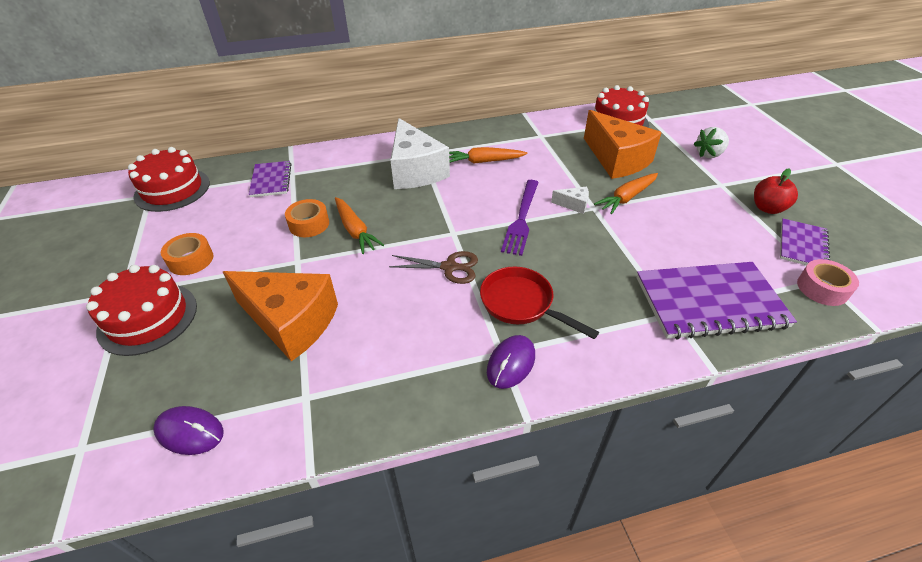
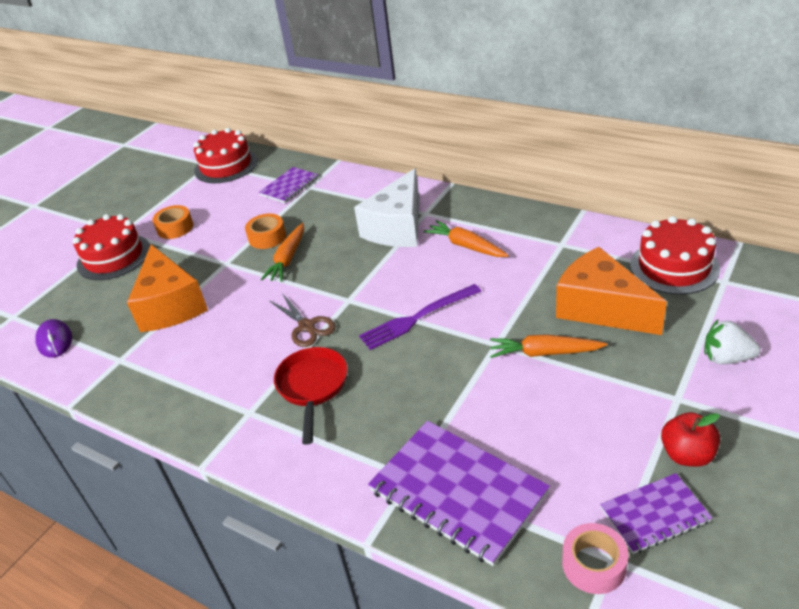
camera: 50 degrees right, 5 degrees down
(511, 363) = (244, 424): purple mouse -> none
(573, 205) = (482, 331): white cheese -> none
(617, 159) = (601, 308): orange cheese -> orange cheese turned 120 degrees clockwise

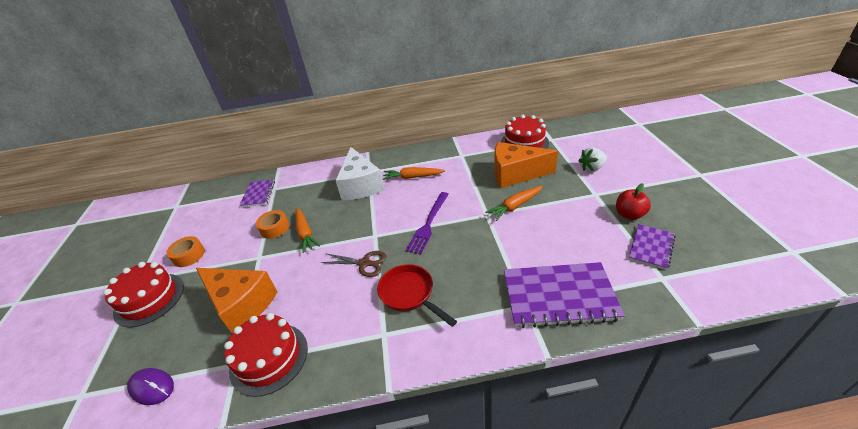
camera: 40 degrees left, 0 degrees up
(226, 166) = (191, 202): red cake -> red cake (269, 358)
(594, 564) = (658, 286): pink tape -> none

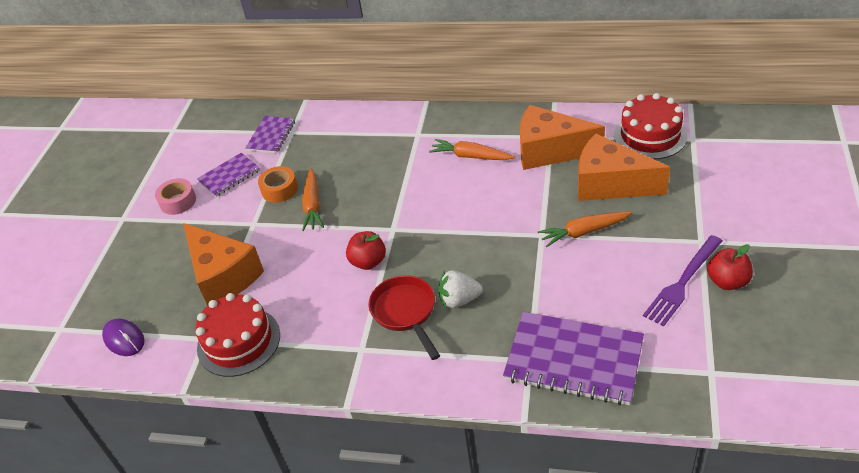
camera: 20 degrees right, 5 degrees up
(149, 299) = (131, 244): red cake -> none
(189, 255) = (178, 201): orange tape -> pink tape
(360, 185) = (400, 153): white cheese -> none
(364, 263) = (368, 262): brown scissors -> red apple
(428, 224) = (463, 230): purple fork -> purple fork (682, 283)
(465, 163) = (549, 151): none -> orange cheese
(592, 168) = (722, 200): white strawberry -> white strawberry (459, 300)
(651, 247) = (725, 332): purple notebook -> purple notebook (229, 176)

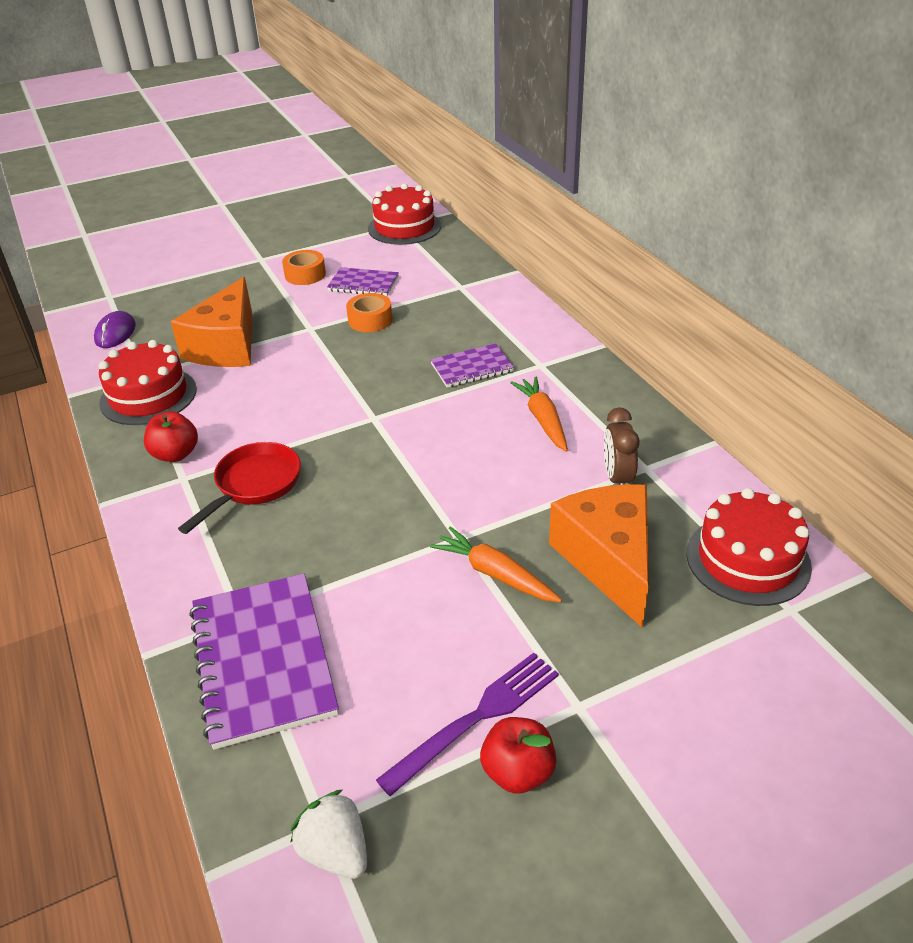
camera: 50 degrees right, 5 degrees down
(178, 201) = (305, 274): pink tape -> orange tape
(180, 128) = (404, 227): none -> red cake
(271, 136) = (443, 278): purple notebook -> purple notebook (472, 368)
(313, 205) = (365, 350): orange carrot -> none
(368, 262) = (311, 424): red apple -> red apple (175, 454)
(459, 300) = (300, 517): white strawberry -> white strawberry (335, 851)
(549, 151) = (617, 478): orange cheese -> brown clock
(682, 283) = (477, 718): purple fork -> purple fork turned 135 degrees clockwise

